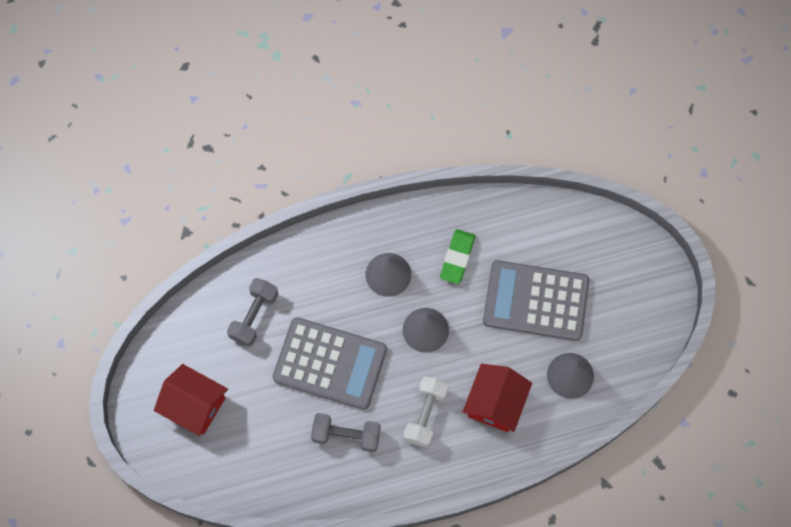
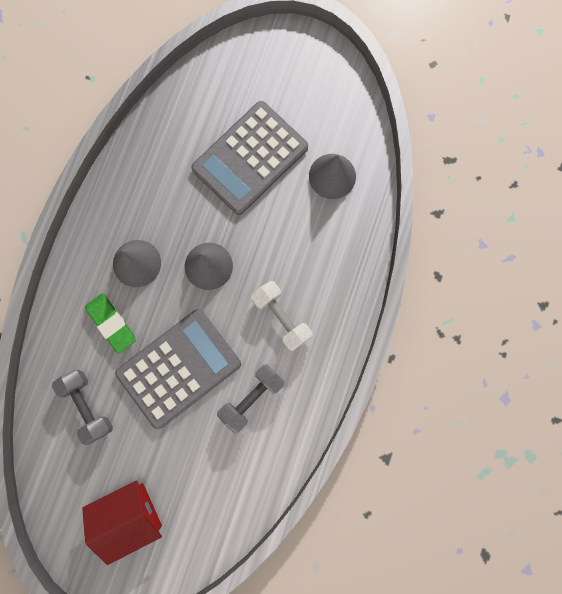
camera: 55 degrees left, 10 degrees up
(457, 258) = (165, 195): green eraser -> green eraser (111, 323)
(495, 403) = (312, 252): red house -> none

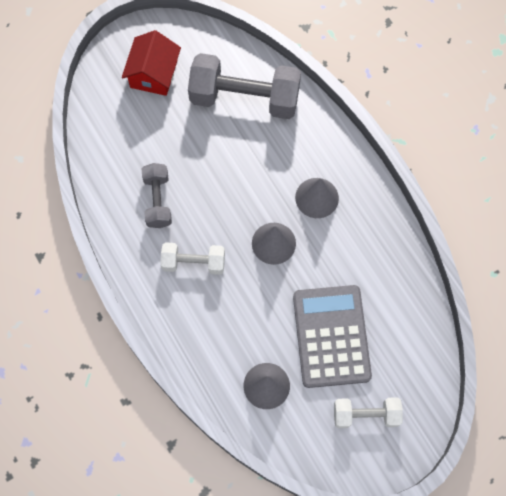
camera: 130 degrees right, 10 degrees down
(88, 406) = (244, 98): grey dumbbell -> grey dumbbell, size x1.82
(111, 323) = (287, 151): green eraser -> none
(179, 368) = (219, 170): grey calculator -> none
(290, 87) = (366, 415): none -> white dumbbell

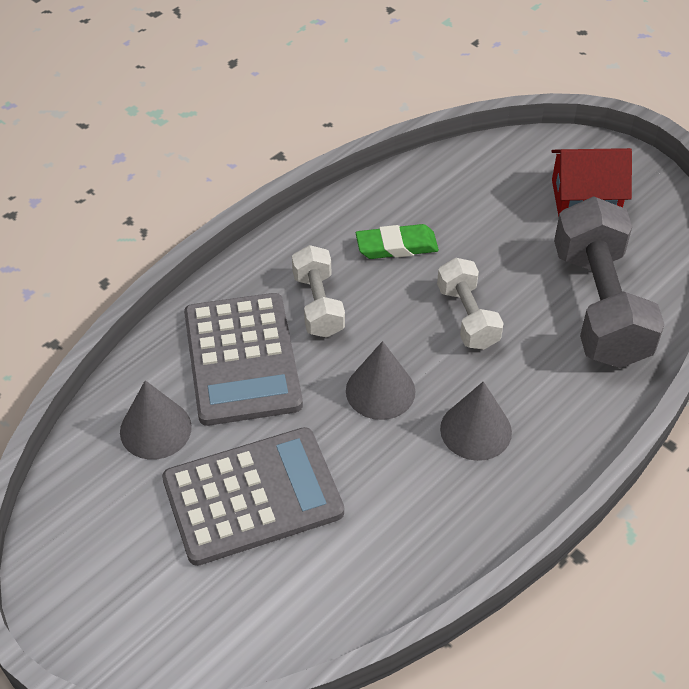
camera: 75 degrees right, 20 degrees down
(158, 200) = (396, 246): grey dumbbell -> green eraser
(225, 321) = (242, 359): none -> grey calculator
(366, 415) = (135, 570): white dumbbell -> white dumbbell (467, 317)

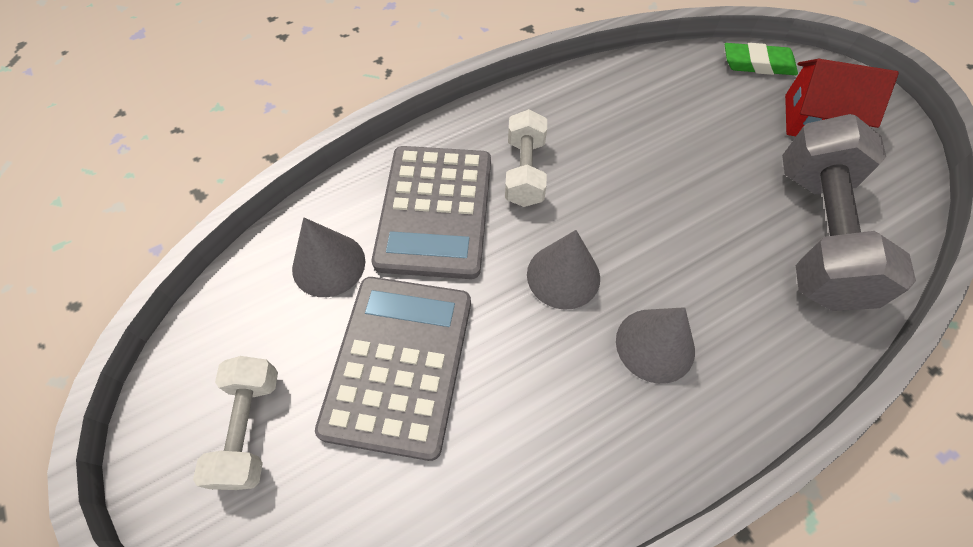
camera: 15 degrees right, 10 degrees up
(253, 496) = (399, 363): grey calculator -> grey calculator turned 75 degrees counterclockwise
(396, 246) = (616, 129): green eraser -> green eraser (758, 64)
(467, 317) = (672, 216): white dumbbell -> white dumbbell (249, 428)

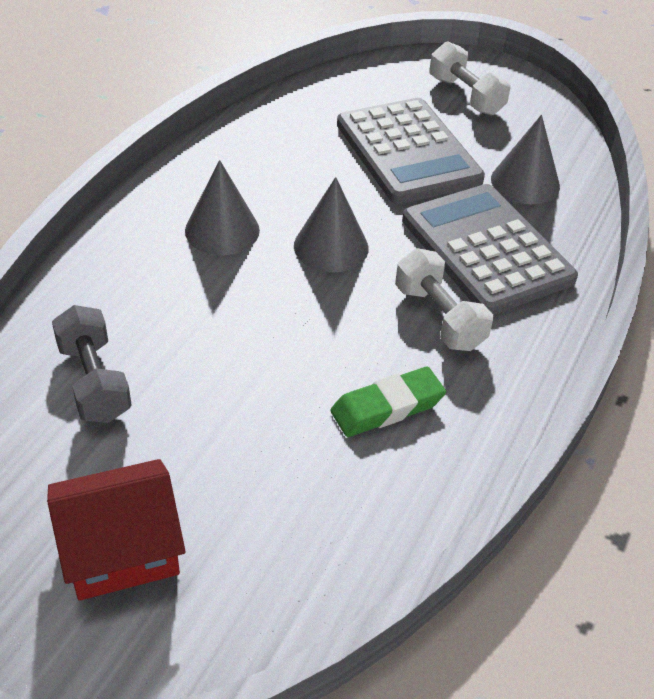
camera: 145 degrees right, 15 degrees down
(758, 64) = (240, 621): green eraser -> green eraser (387, 407)
(816, 234) = (94, 381): grey dumbbell -> grey dumbbell, size x0.55

